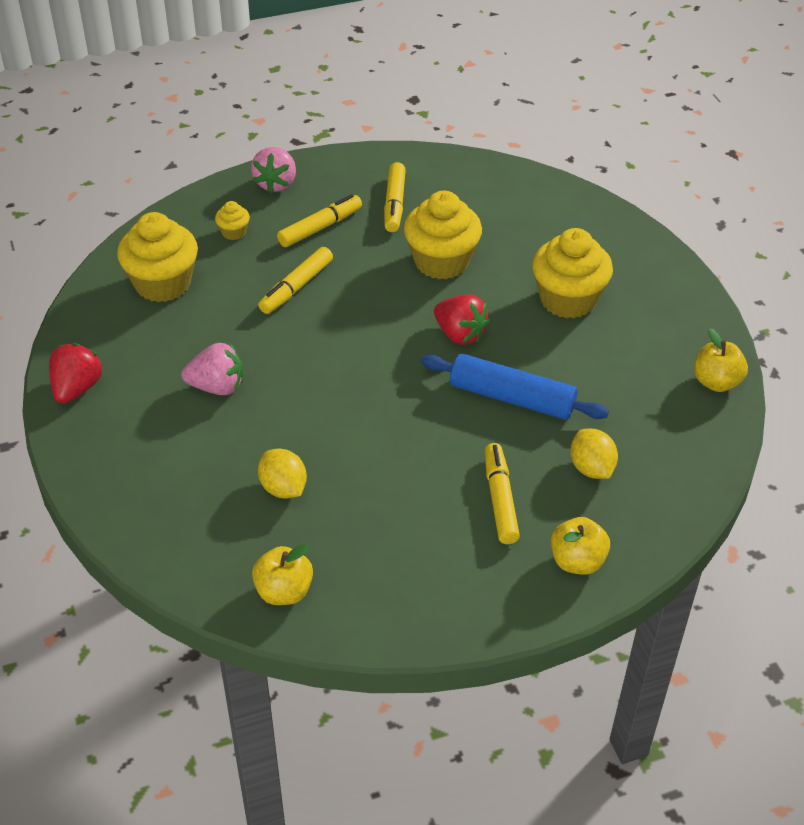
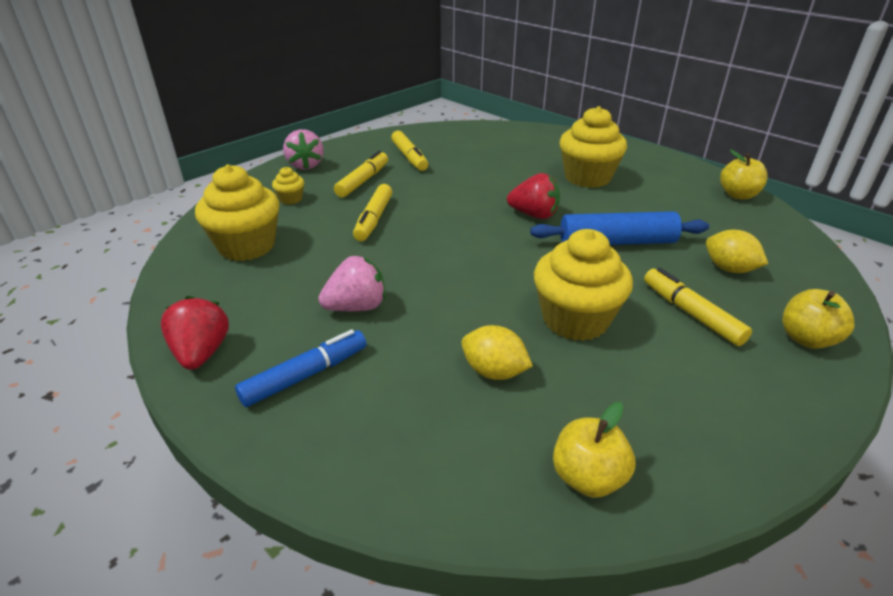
camera: 25 degrees left, 10 degrees down
(141, 437) = (305, 375): none -> blue marker
(441, 261) = (475, 178): yellow cupcake -> yellow cupcake (575, 319)

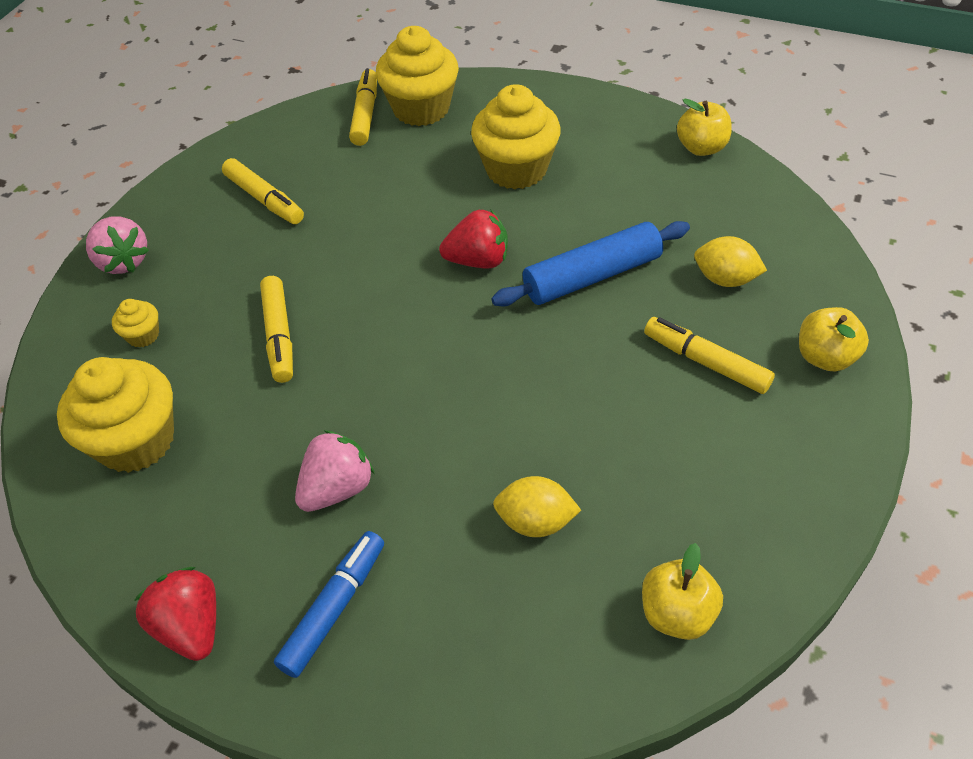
camera: 20 degrees left, 15 degrees up
(363, 181) = (225, 267): yellow marker -> yellow marker (365, 114)
(575, 319) = (590, 415): yellow cupcake -> yellow cupcake (421, 108)

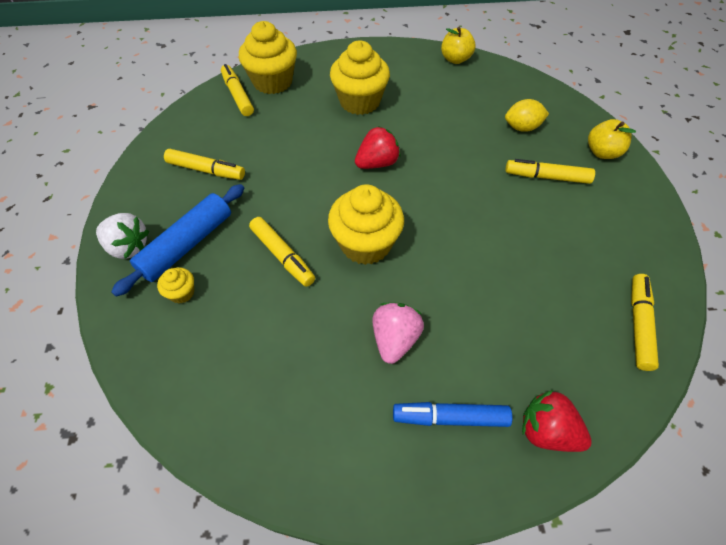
camera: 30 degrees left, 5 degrees up
(123, 261) = (128, 247): pink strawberry -> white strawberry
(136, 441) = (230, 369): yellow cupcake -> yellow cupcake (365, 244)
(191, 626) = (365, 479): red strawberry -> red strawberry (546, 431)
(334, 608) = (450, 417): blue marker -> blue marker turned 90 degrees counterclockwise
(535, 521) = (527, 306): yellow lemon -> none
(592, 276) = (450, 150): blue rolling pin -> blue rolling pin (187, 244)
(676, 613) = (638, 324): yellow apple -> yellow marker

